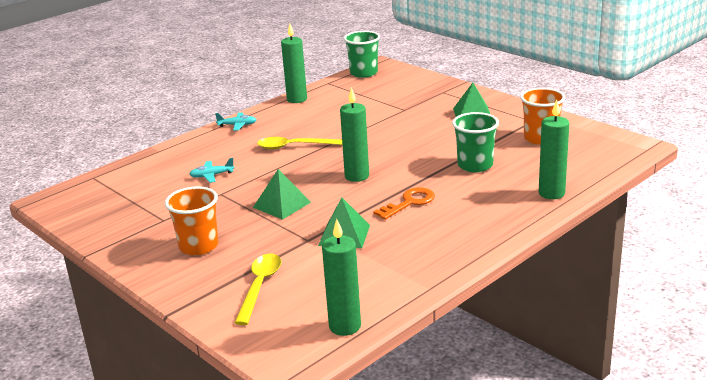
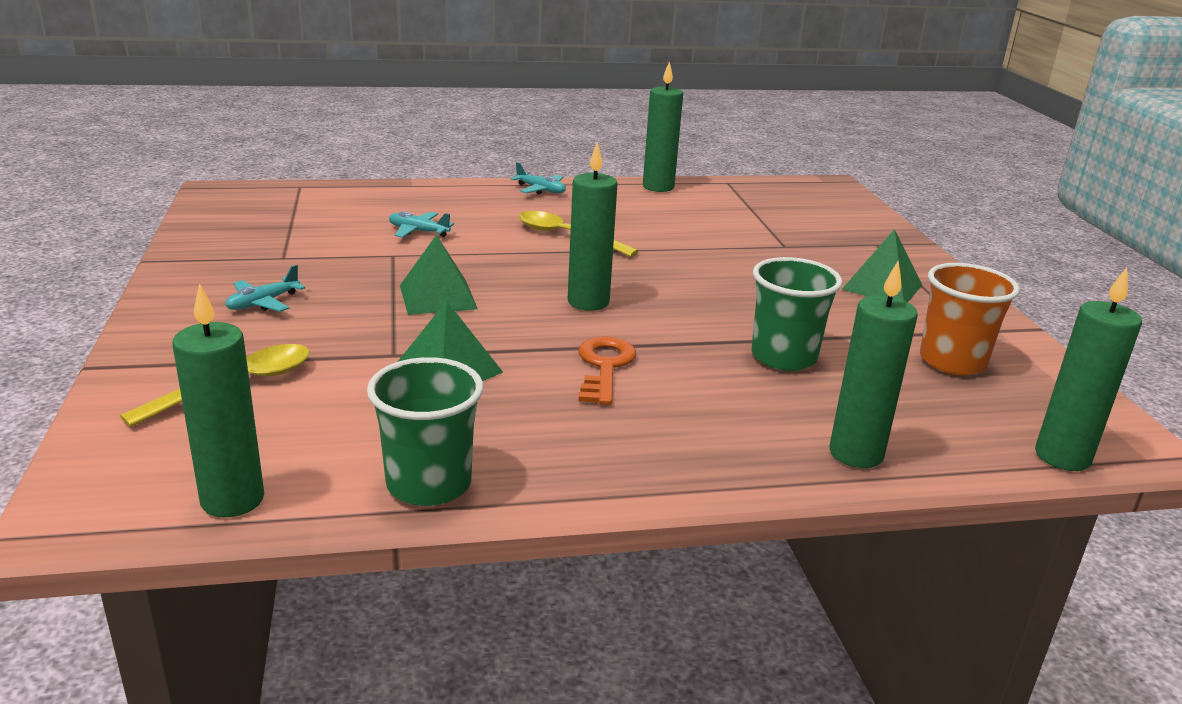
camera: 30 degrees right, 0 degrees up
(198, 246) = (263, 303): orange cup -> turquoise plane
(363, 73) = (793, 186): green cup -> green cup (429, 484)
(409, 203) = (604, 367): orange key -> orange key turned 75 degrees counterclockwise
(620, 161) = (1062, 457): none -> green candle

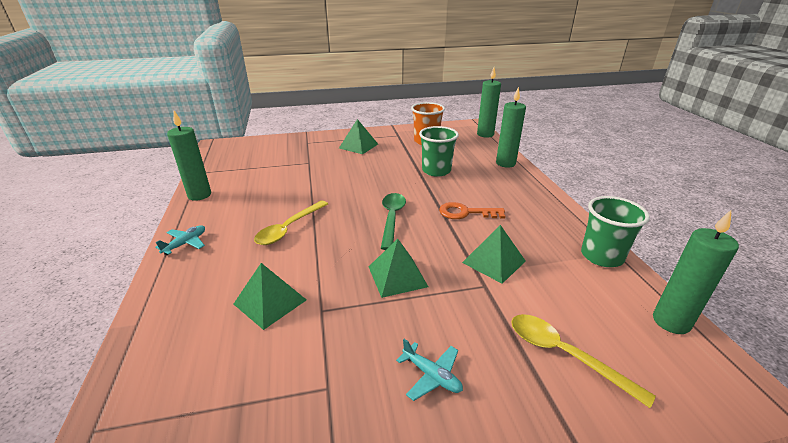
camera: 90 degrees left, 5 degrees up
(418, 231) = (270, 302): turquoise plane -> green pyramid
(588, 302) = (392, 218): green candle -> green spoon

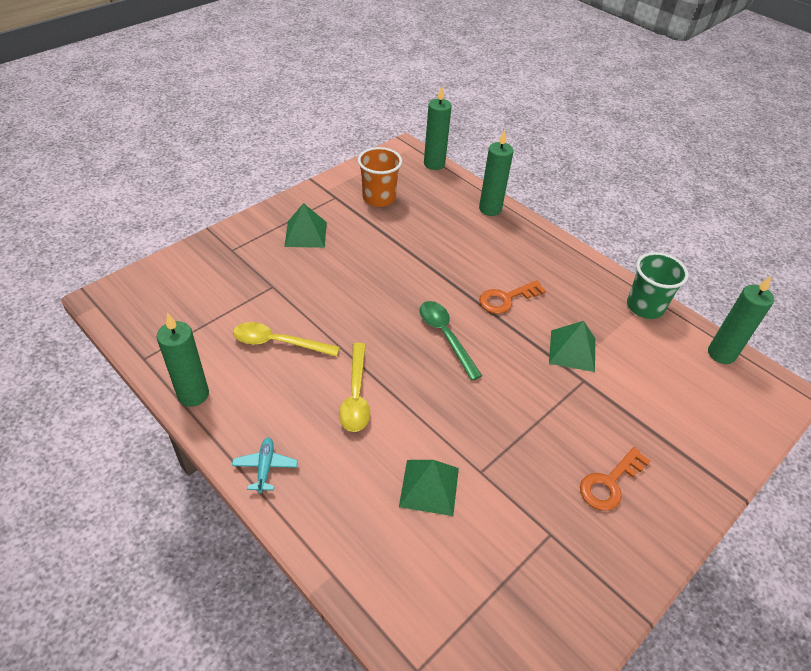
camera: 35 degrees left, 15 degrees up
(397, 276) = (510, 404): green pyramid -> none
(431, 375) = (609, 483): turquoise plane -> orange key
(436, 171) = (430, 246): green cup -> none
(564, 355) = (677, 418): yellow spoon -> yellow spoon (278, 342)

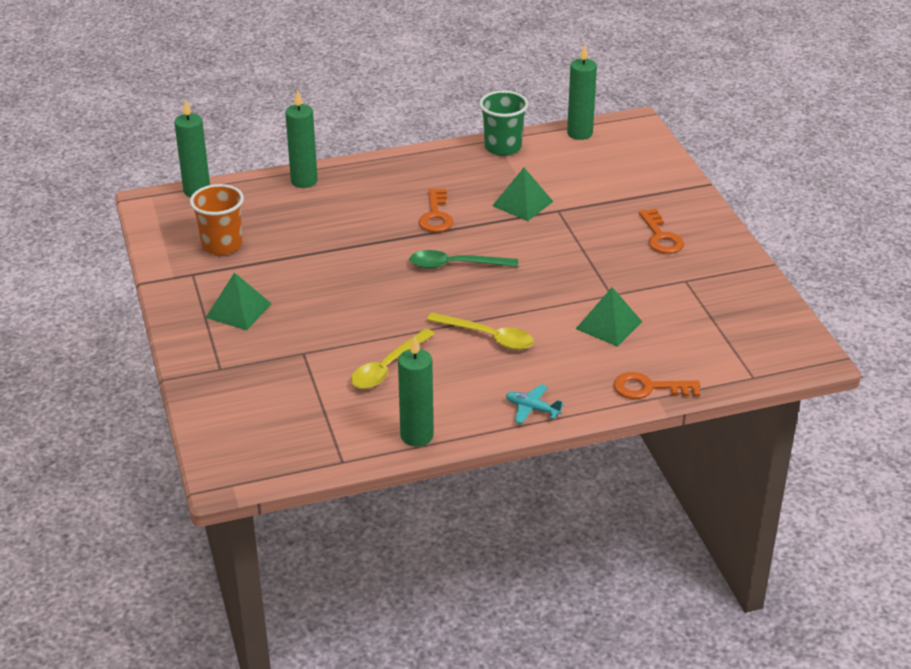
camera: 60 degrees left, 10 degrees down
(344, 562) = (649, 388): none -> orange key

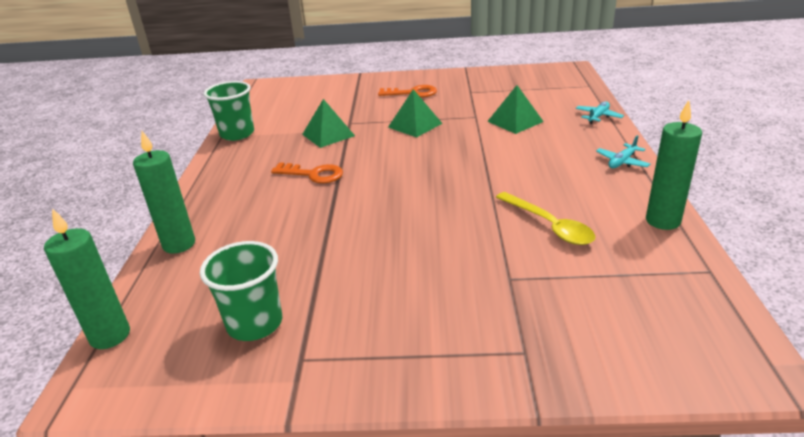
camera: 70 degrees left, 5 degrees down
(222, 245) = (255, 323): orange cup -> green cup
(238, 310) = (406, 322): green pyramid -> green pyramid (415, 125)
(455, 265) = (398, 173): green spoon -> none
(488, 337) = (515, 170): yellow spoon -> none
(579, 133) = (252, 104): green candle -> none
(649, 388) = (598, 117): orange key -> turquoise plane

